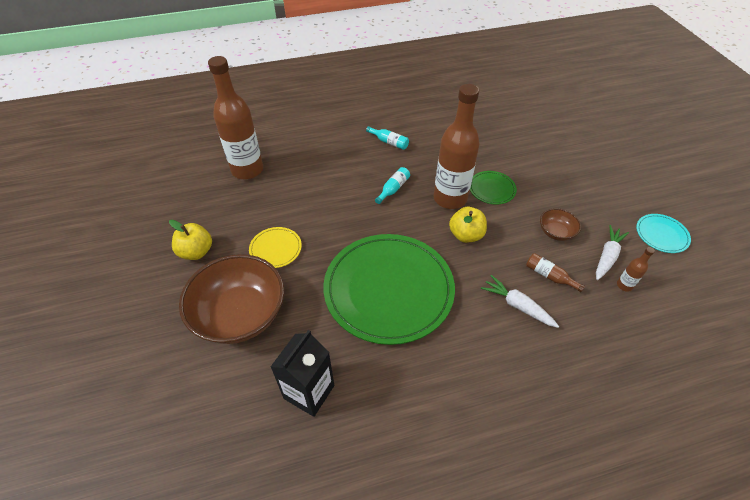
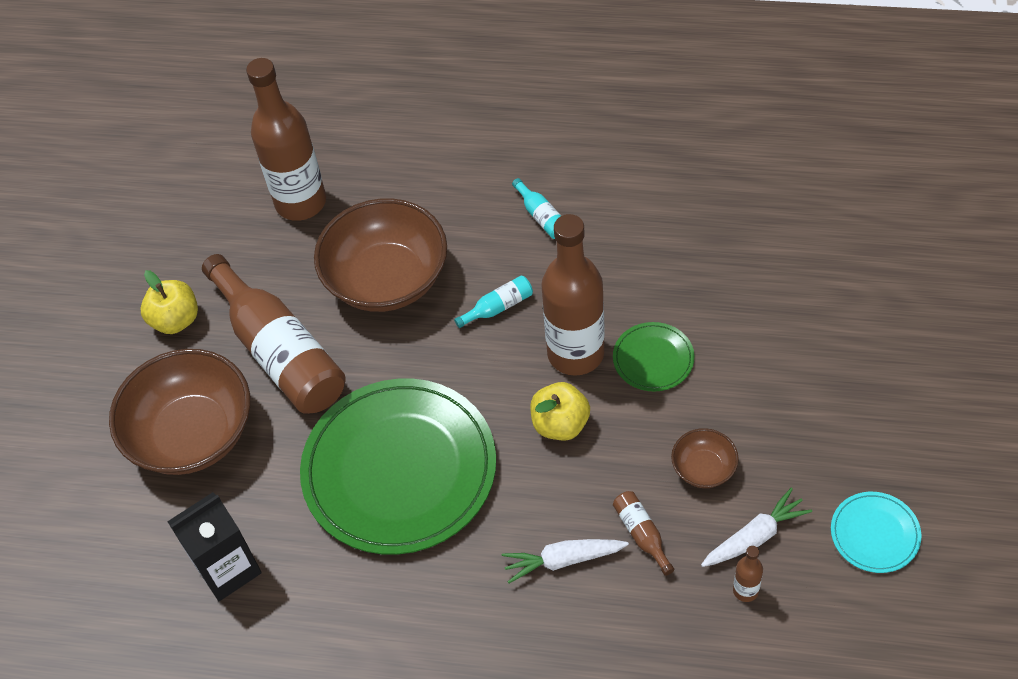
camera: 30 degrees right, 5 degrees up
(275, 249) = (280, 352): yellow plate -> brown bottle
(321, 193) = (387, 279): none -> brown bowl
(517, 306) = (563, 560): white carrot -> white carrot turned 75 degrees counterclockwise

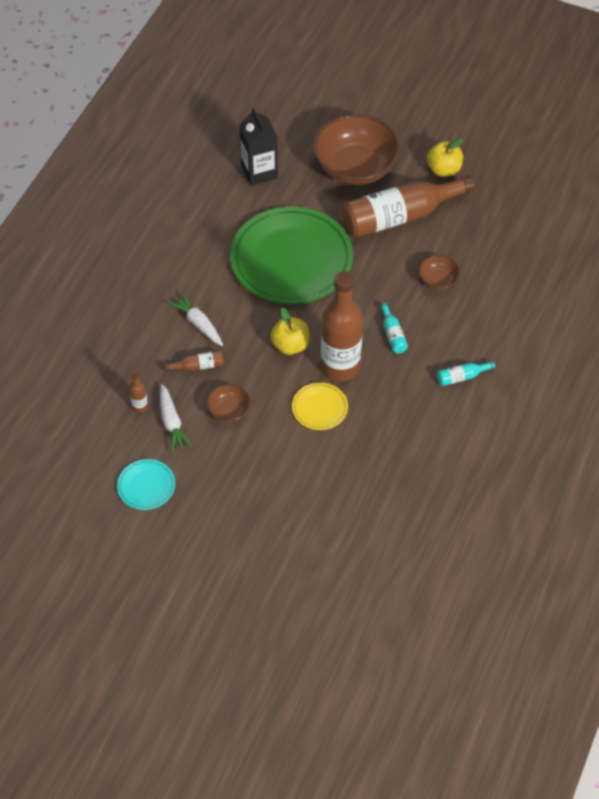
camera: 100 degrees right, 0 degrees up
(301, 202) = (520, 246): brown bottle -> none
(387, 279) = (438, 280): brown bowl -> brown bowl, size x0.45
(563, 560) = (198, 323): white carrot -> white carrot turned 45 degrees counterclockwise
(653, 359) = (319, 408): green plate -> yellow plate

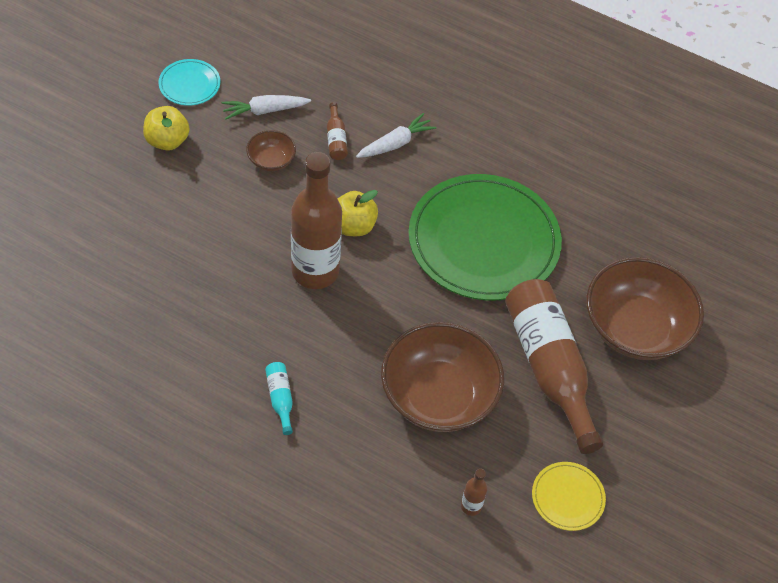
camera: 90 degrees right, 0 degrees up
(140, 406) = (290, 86): brown bottle -> brown bottle (471, 506)
(259, 172) = (626, 223): black carton -> none
(319, 408) = (260, 244): yellow plate -> yellow plate (568, 497)
(393, 334) = (356, 332): turquoise bottle -> none
(438, 280) = (438, 396): brown bowl -> brown bowl, size x2.20
(444, 170) = (633, 433): yellow apple -> yellow apple (167, 141)

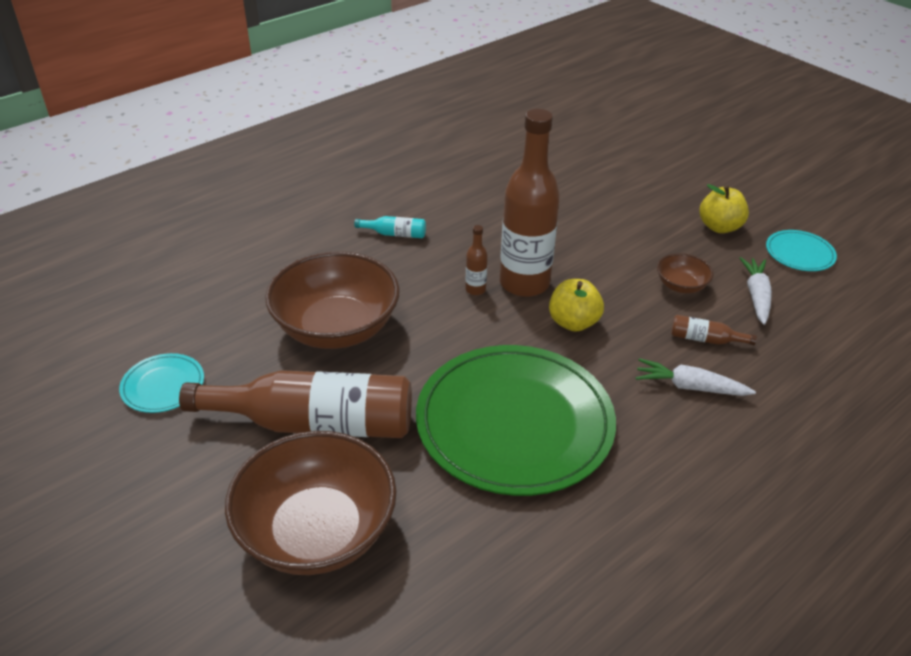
camera: 115 degrees right, 15 degrees down
(395, 143) = (690, 387): white carrot -> white carrot turned 120 degrees clockwise
(471, 506) = (210, 316): brown bottle -> brown bottle (475, 289)
(568, 497) = (163, 385): yellow plate -> turquoise plate

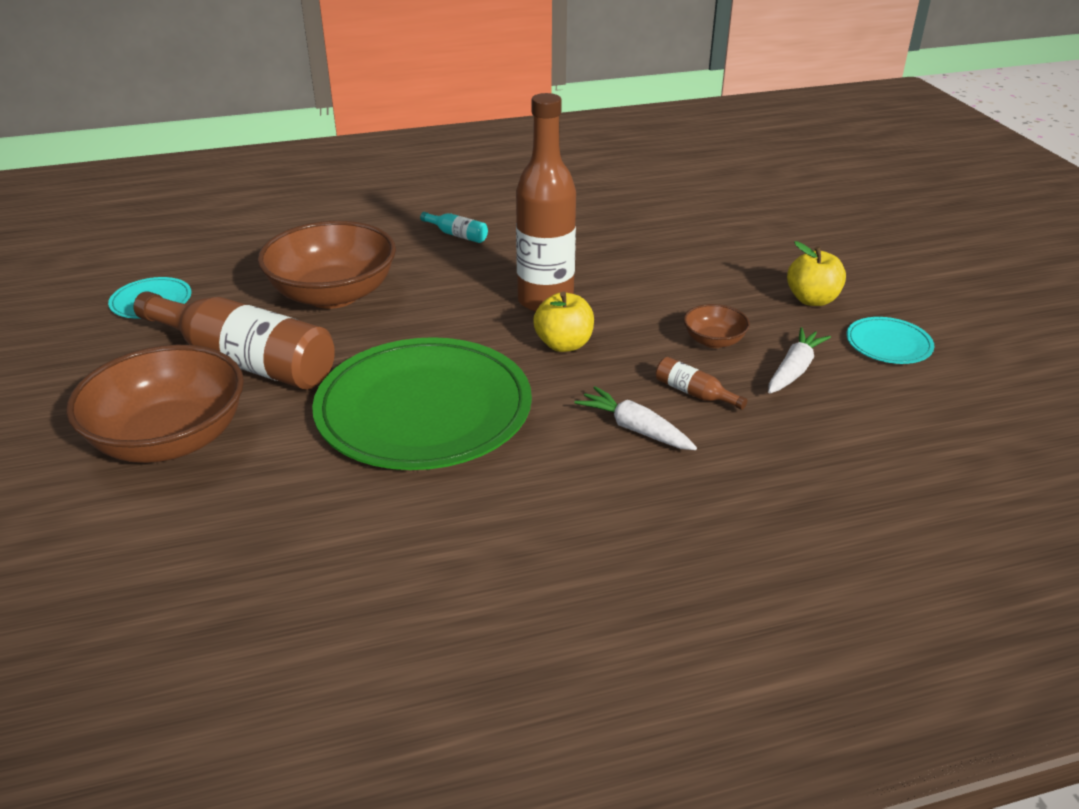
camera: 25 degrees right, 5 degrees down
(475, 289) = (491, 295): brown bottle -> none

